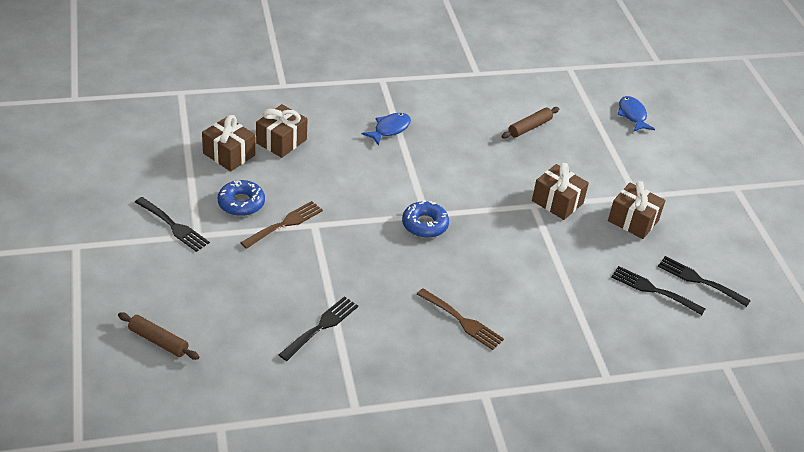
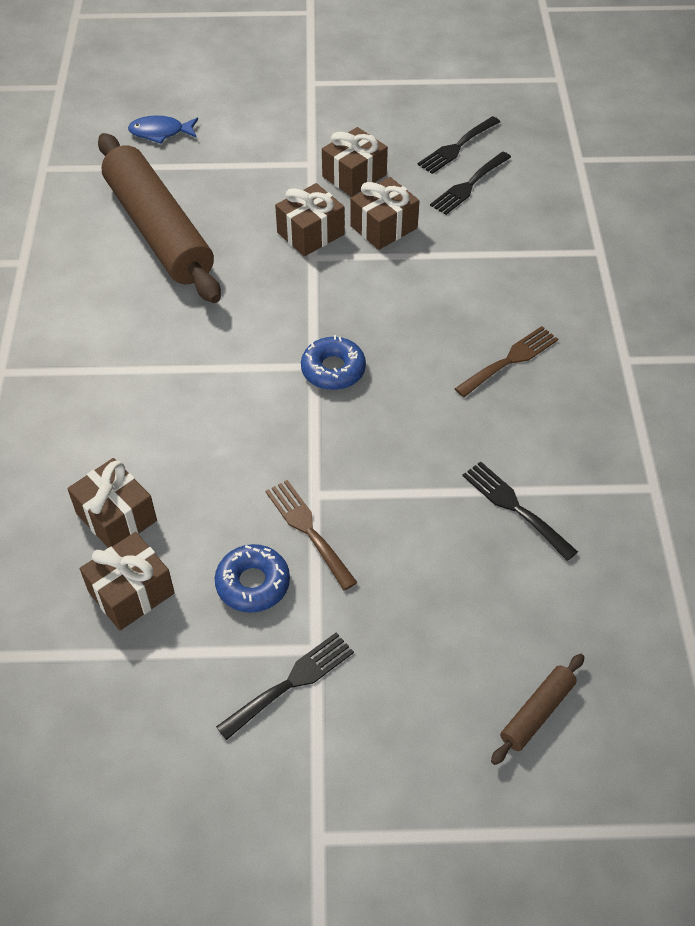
camera: 75 degrees left, 10 degrees up
(390, 129) = (123, 378): blue fish -> none
(529, 127) = (159, 230): brown rolling pin -> brown rolling pin, size x2.47
(581, 241) = (383, 227): none -> brown gift

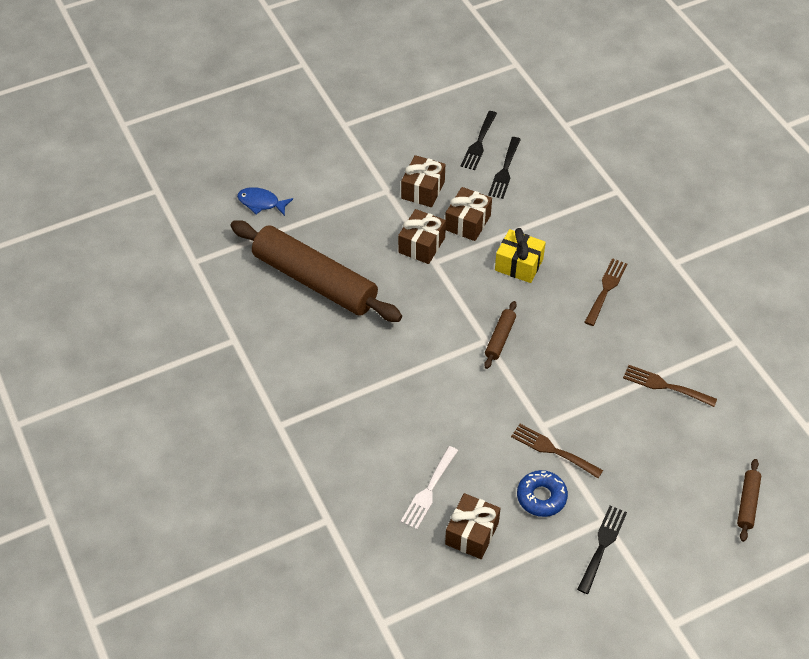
camera: 25 degrees left, 0 degrees up
(116, 517) = (429, 491): brown gift -> white fork
(160, 132) = (261, 203): blue fish -> blue fish turned 45 degrees clockwise
(333, 369) = (500, 338): blue donut -> brown rolling pin
(415, 294) = (519, 265): none -> yellow gift
(514, 507) = (665, 386): black fork -> brown fork

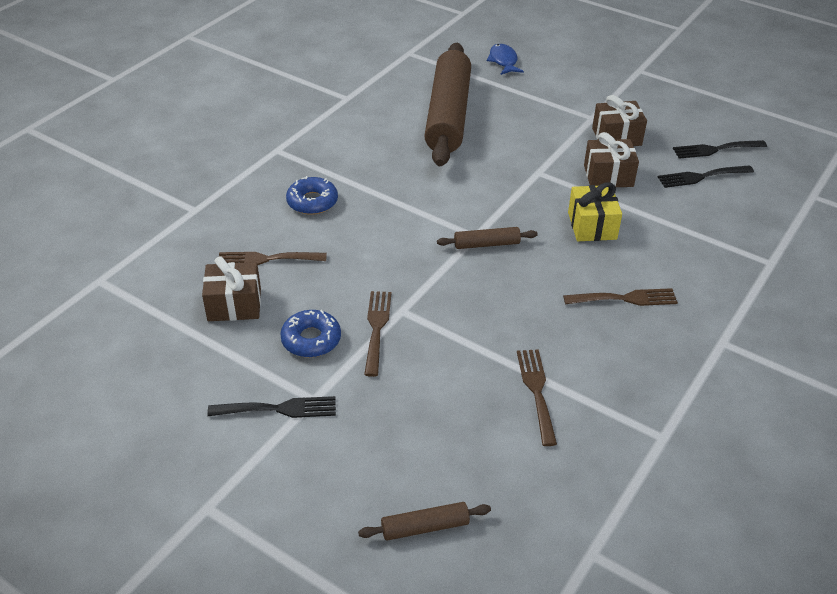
camera: 60 degrees right, 10 degrees down
(373, 429) = (312, 202): none -> blue donut
(421, 245) = (550, 158): brown gift -> none
(429, 491) = (266, 259): white fork -> brown fork

